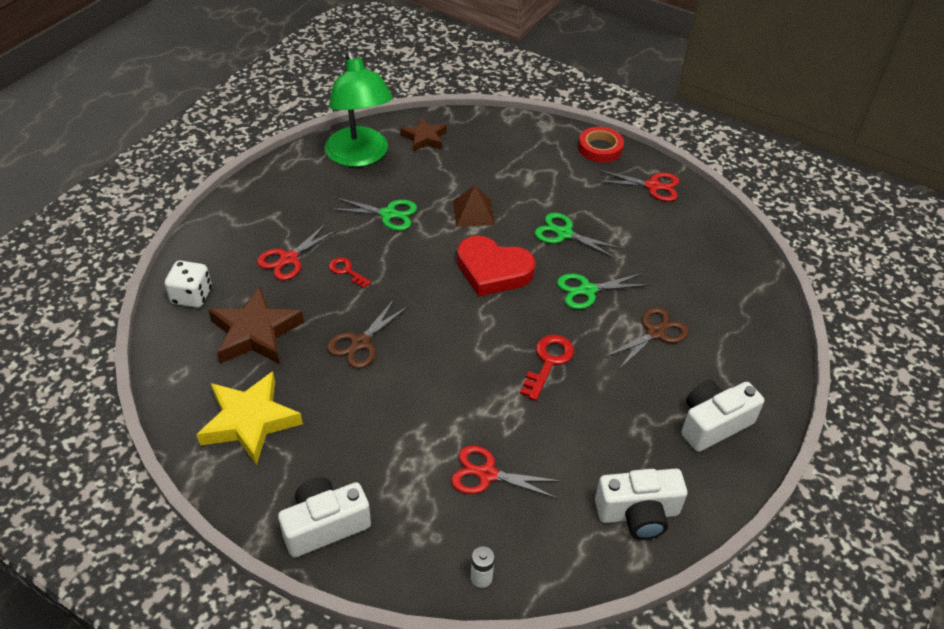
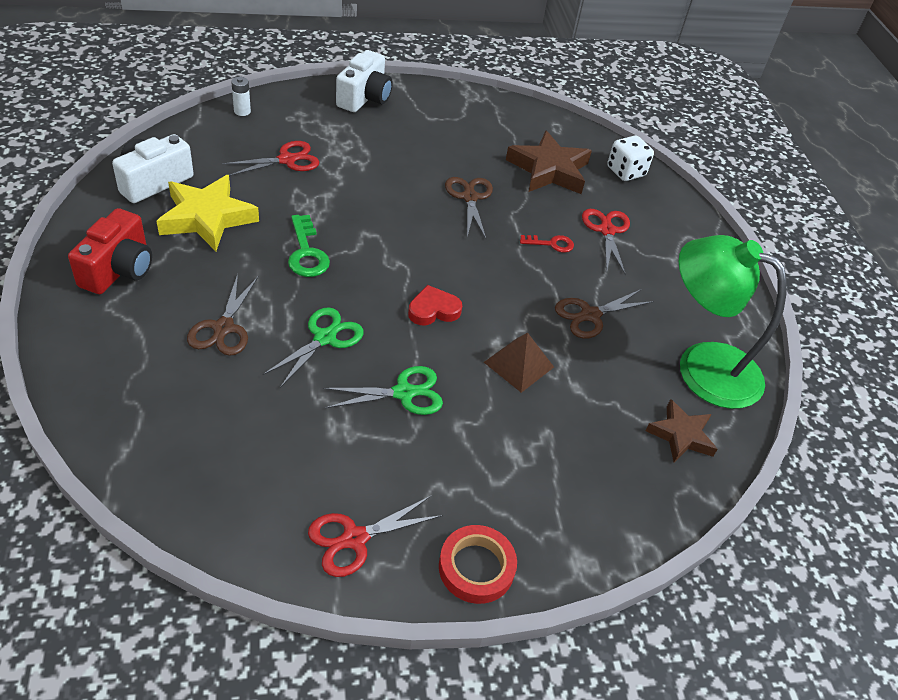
camera: 135 degrees right, 0 degrees up
(249, 421) = (477, 123): yellow star -> yellow star (207, 218)
(388, 214) = (590, 315): green scissors -> brown scissors
(493, 270) = (433, 310): red heart -> red heart, size x0.57
(548, 362) = (306, 252): red key -> green key
(713, 424) = (119, 269): white camera -> red camera

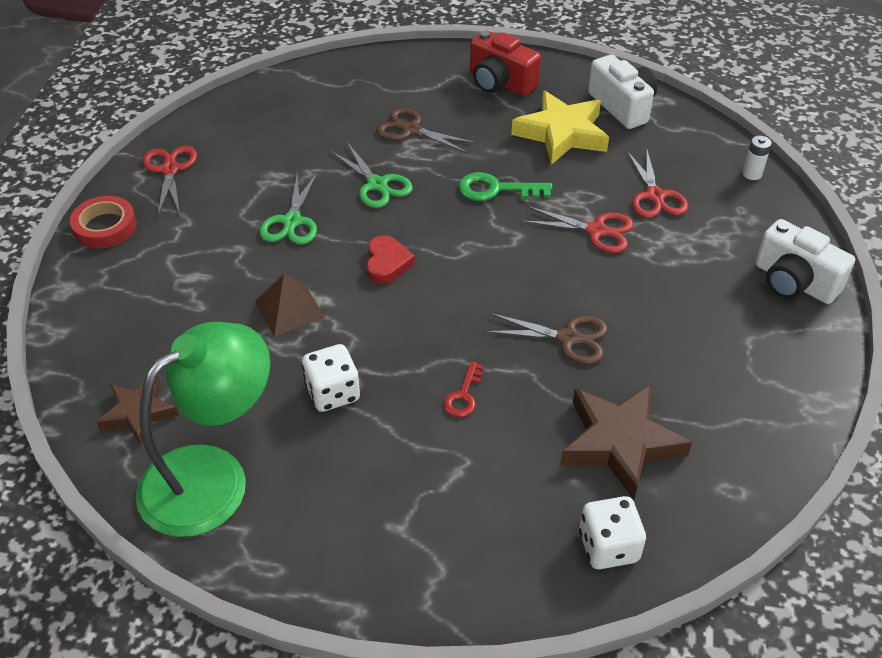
camera: 115 degrees right, 0 degrees up
(590, 315) = (333, 393): brown scissors -> white dice
(607, 230) = (476, 467): red scissors -> red scissors (597, 231)

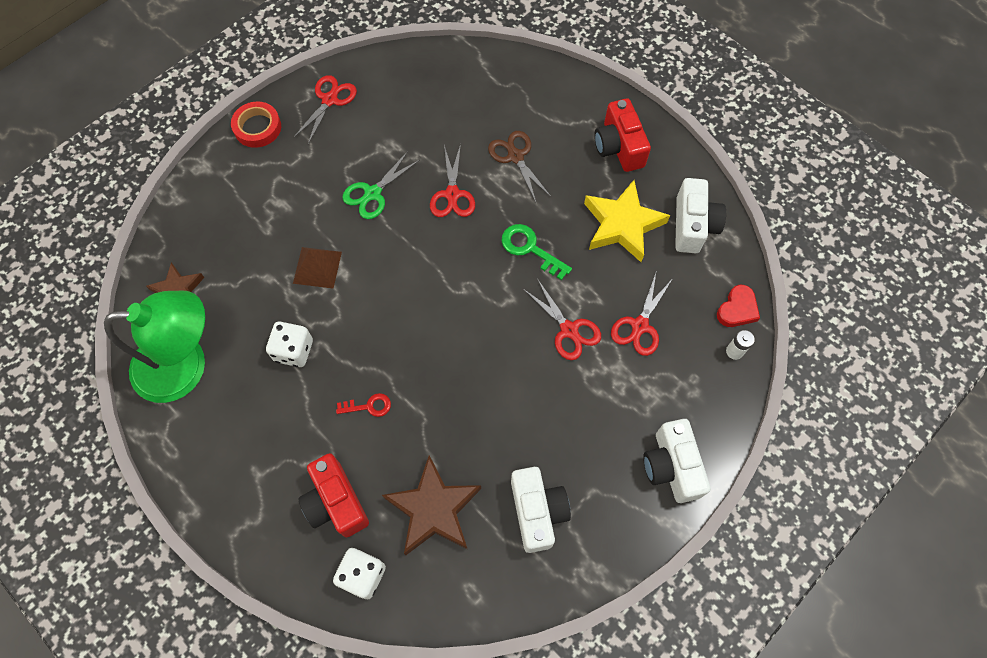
camera: 35 degrees right, 20 degrees up
(377, 185) = (452, 194): green scissors -> red scissors
(387, 263) = (405, 268): red heart -> red heart (737, 309)
(463, 395) = (369, 406): red key -> red key turned 150 degrees counterclockwise
(513, 499) = (336, 502): none -> red camera
(568, 338) = (471, 407): brown scissors -> none
(719, 385) = (537, 511): none -> white camera

